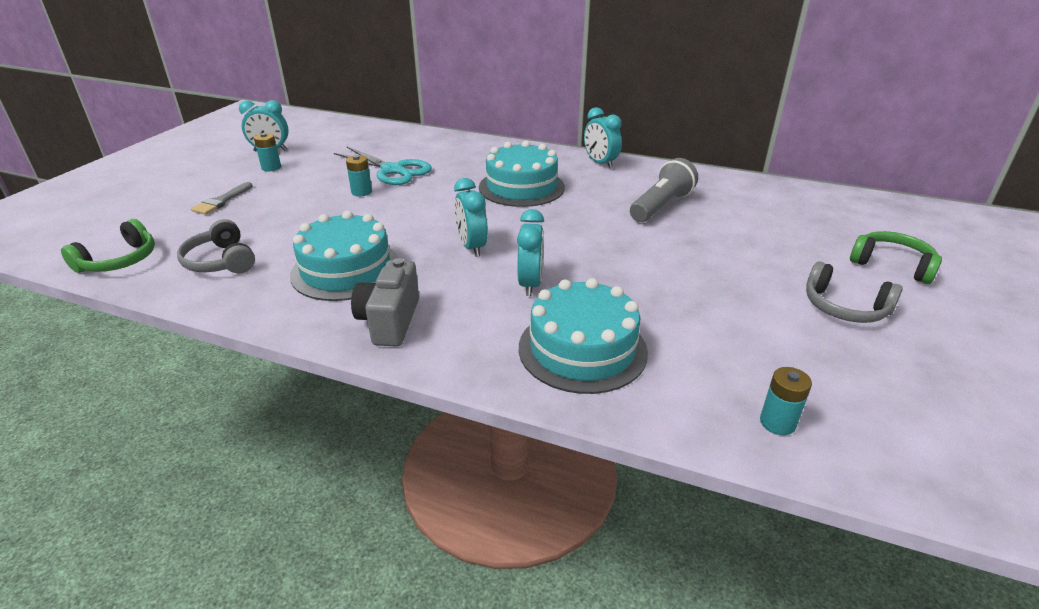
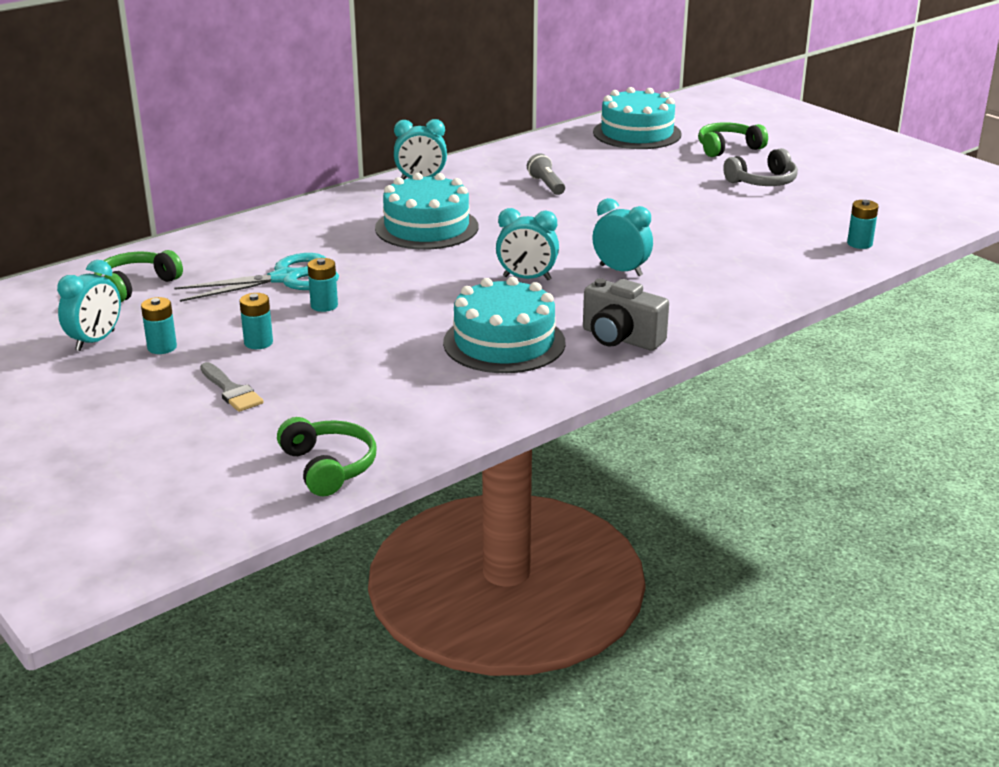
camera: 60 degrees left, 5 degrees down
(221, 261) = (406, 405): grey headphones -> none
(293, 189) = (258, 342): none -> turquoise battery
(348, 139) = (136, 286): none -> green headphones
(582, 349) = (732, 276): turquoise cake -> turquoise cake (637, 133)
(661, 206) = (546, 185): grey flashlight -> grey flashlight, size x0.61

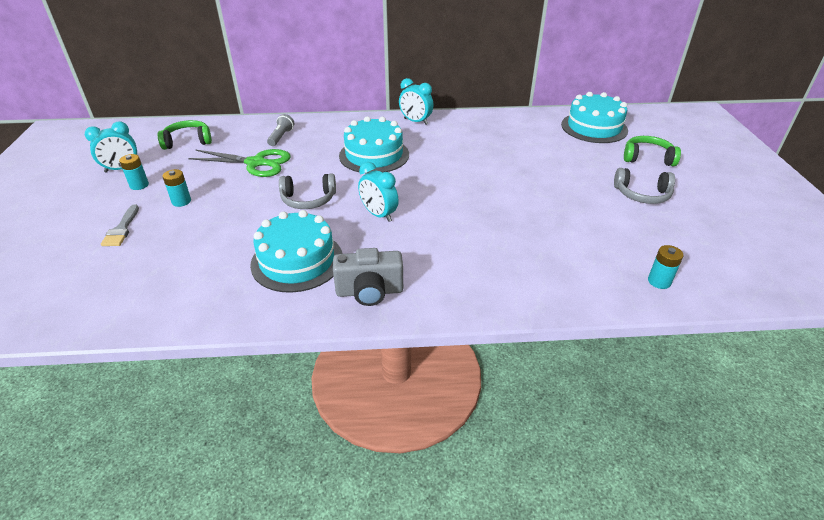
camera: 35 degrees right, 10 degrees up
(285, 279) = (256, 163): turquoise scissors -> green scissors
(324, 305) = (247, 189): turquoise battery -> none
(328, 467) = (76, 312): green headphones -> none
(421, 291) = (308, 199): none -> grey headphones
(546, 185) = (484, 148): grey flashlight -> grey flashlight (281, 137)
(620, 338) = (369, 291): grey camera -> grey camera turned 75 degrees counterclockwise
(621, 270) = (445, 232): turquoise clock -> none

